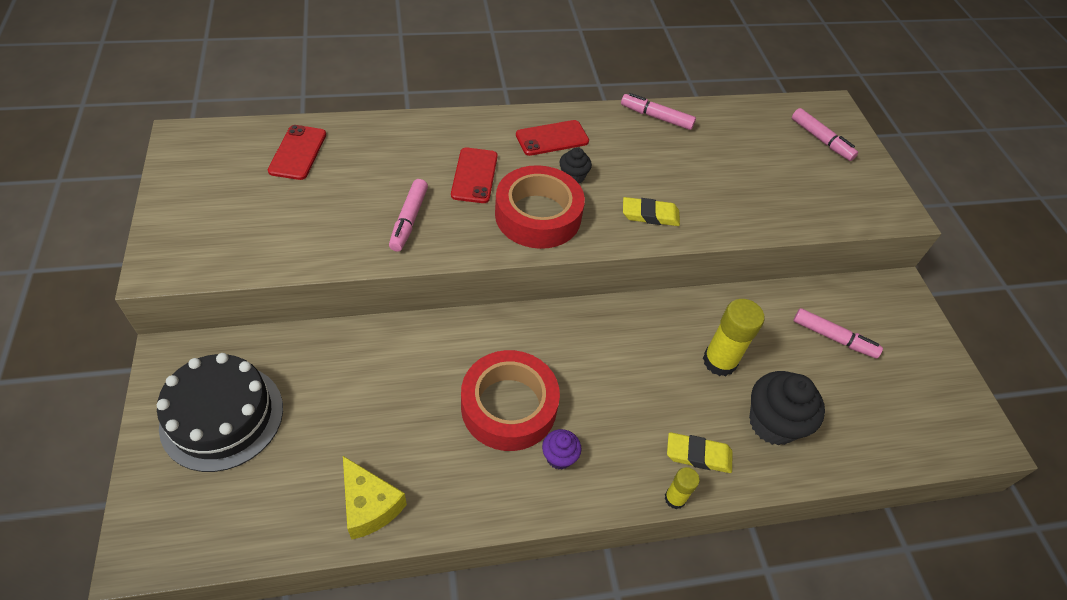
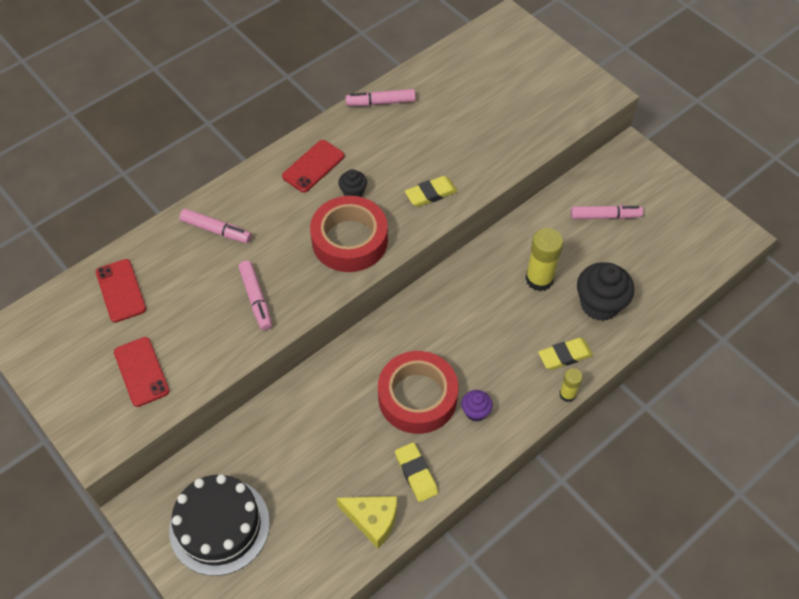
camera: 25 degrees left, 5 degrees up
(450, 484) = (416, 473): none -> yellow eraser
(474, 175) = (277, 233): red phone -> red phone (141, 371)
(821, 140) = (515, 57): pink marker -> pink marker (216, 230)

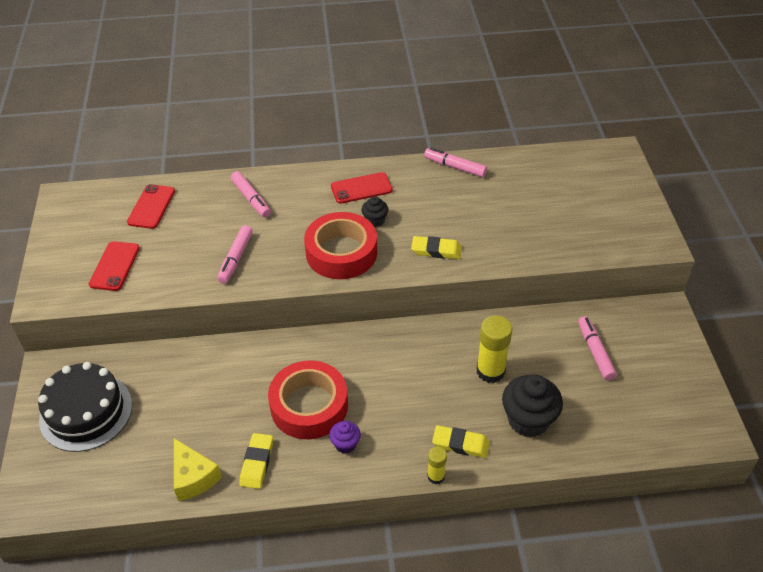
camera: 35 degrees right, 10 degrees down
(605, 216) = (595, 352): pink marker -> pink marker turned 135 degrees counterclockwise

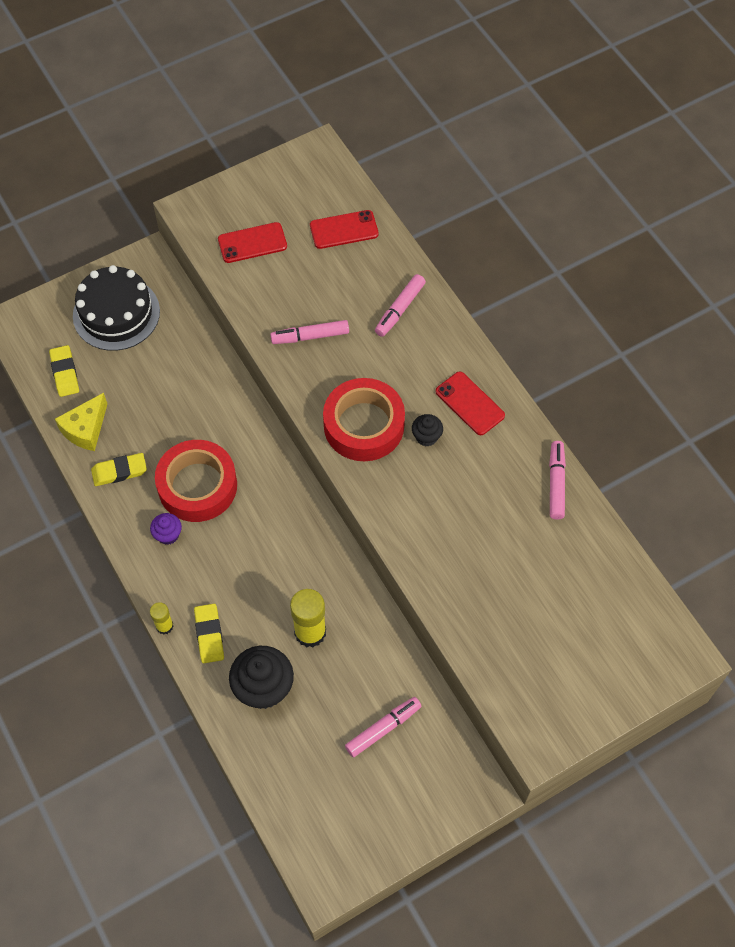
camera: 65 degrees right, 15 degrees up
(436, 250) = (411, 513): yellow eraser -> yellow eraser (65, 373)

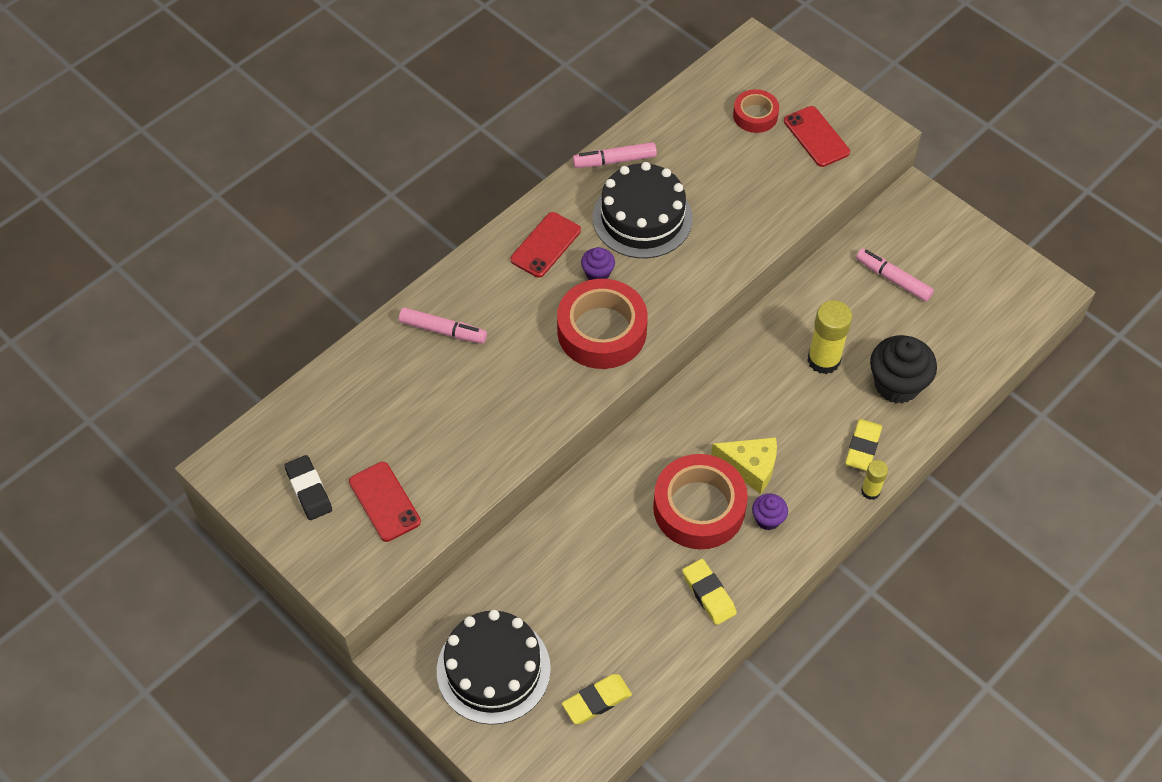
camera: 105 degrees left, 5 degrees down
(85, 429) = (666, 649): yellow cheese -> yellow cheese (750, 467)
(209, 635) = (863, 447): yellow eraser -> yellow eraser turned 45 degrees counterclockwise
(279, 198) = (309, 490): none -> black eraser
(310, 336) = (503, 408): pink marker -> none
(344, 230) = (343, 410): red phone -> red phone (816, 137)
(426, 437) = (597, 274): black cupcake -> purple cupcake
(481, 489) = (642, 218): none -> black cake
(587, 627) = (755, 115): none -> red tape

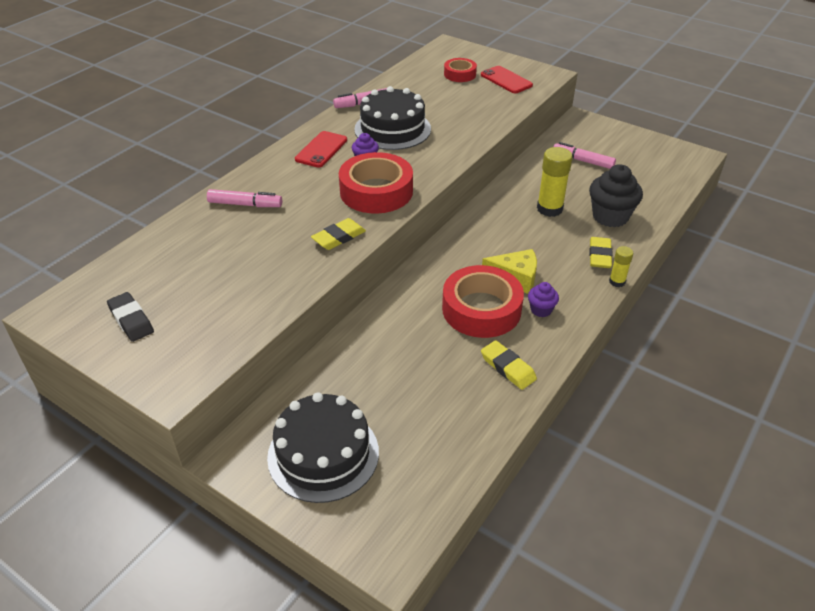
camera: 10 degrees left, 15 degrees down
(384, 502) = (203, 320): red phone -> none
(596, 701) = (428, 466): yellow eraser -> yellow eraser (339, 237)

